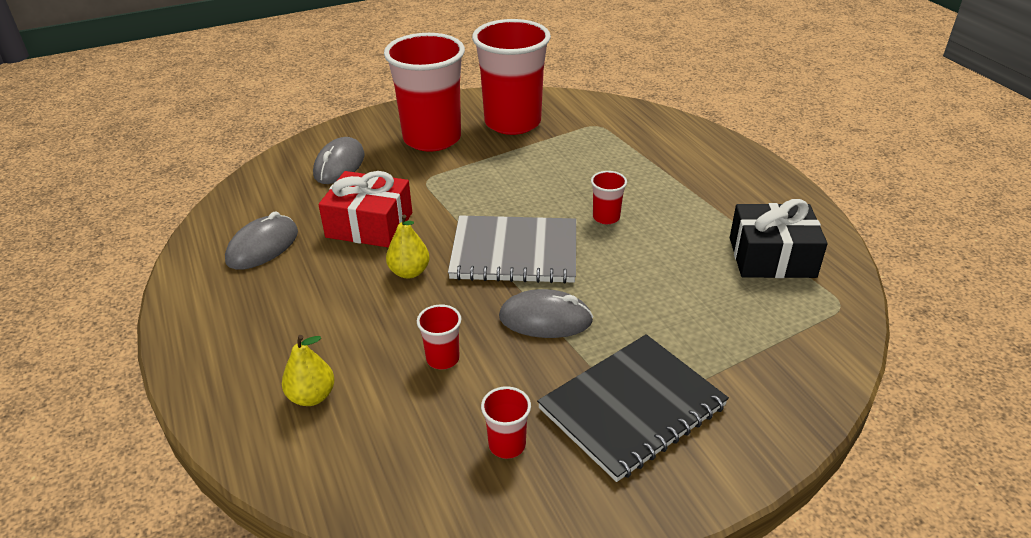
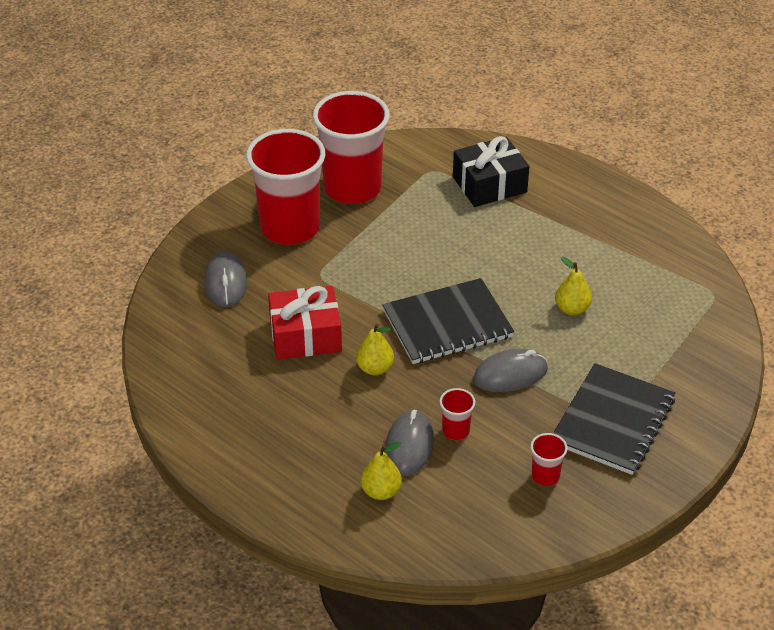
camera: 25 degrees left, 5 degrees up
(263, 247) = (229, 385): grey mouse -> grey mouse (409, 446)
(514, 252) = (447, 324): grey notebook -> black notebook
(606, 217) = (500, 268): red cup -> none
(659, 274) = (572, 309): none -> yellow pear
(772, 257) = (647, 267): black gift -> black gift (489, 184)

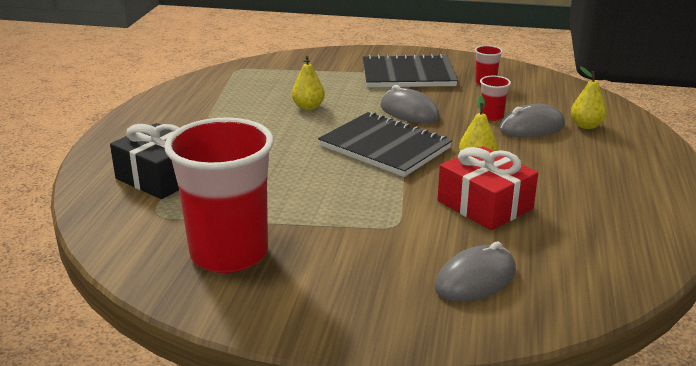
camera: 120 degrees left, 15 degrees down
(290, 228) = (340, 271): red cup -> none

